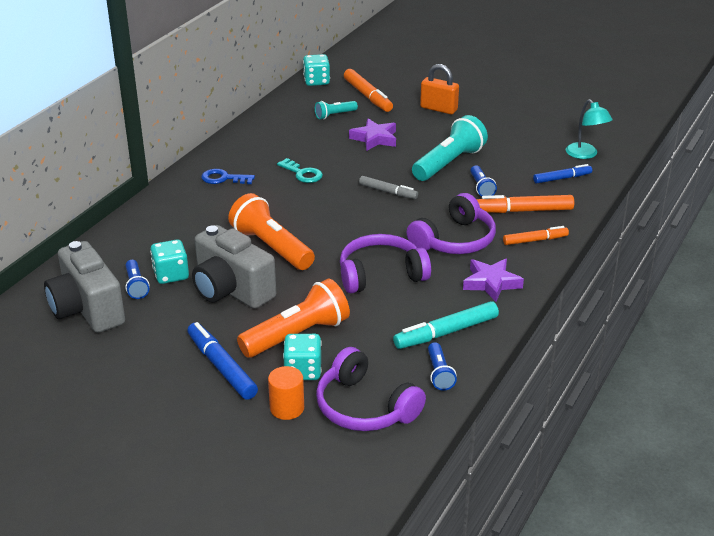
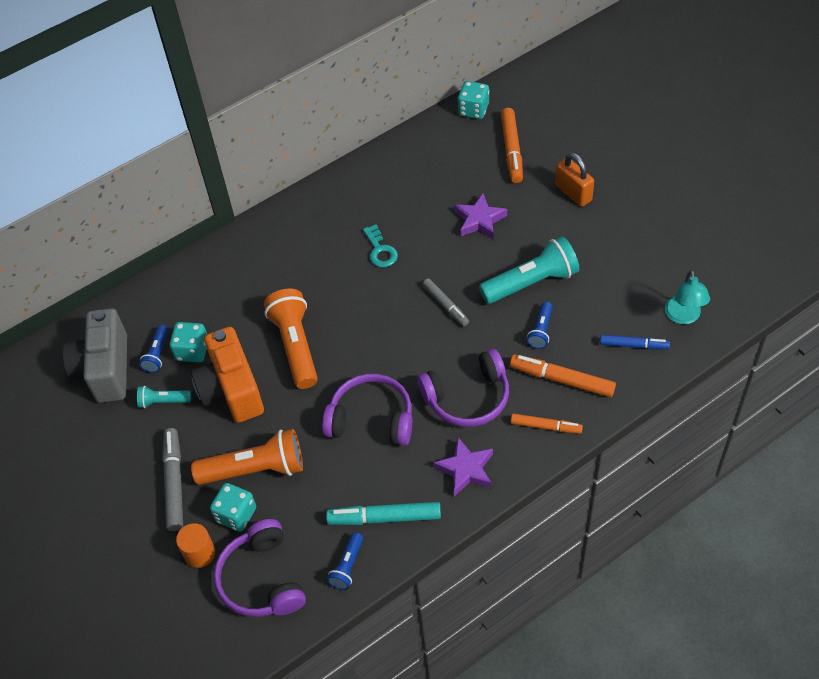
camera: 30 degrees right, 20 degrees up
(222, 367) = (174, 482): blue marker -> grey marker
(223, 178) = (304, 233): blue key -> none
(231, 290) = (231, 390): grey camera -> orange camera
(334, 115) = (461, 170): turquoise flashlight -> turquoise flashlight (163, 401)

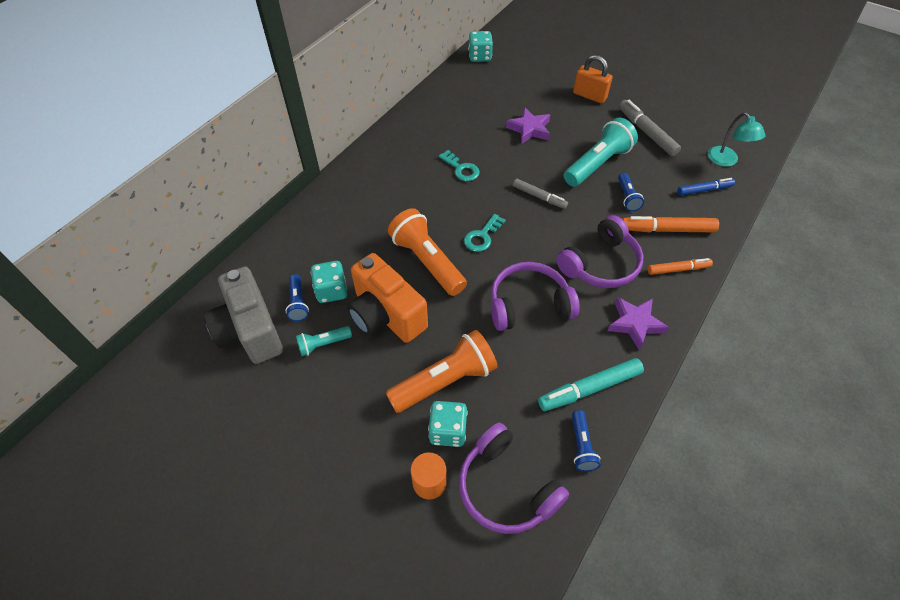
camera: 25 degrees left, 0 degrees up
(174, 482) = (370, 419): grey marker -> grey marker (646, 132)
(363, 334) = (482, 236): none -> turquoise key
(511, 150) = (525, 77): orange marker -> none

